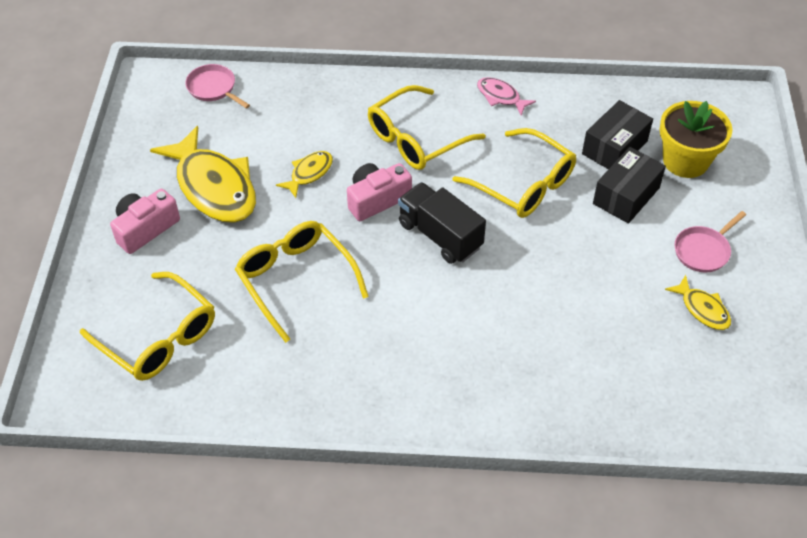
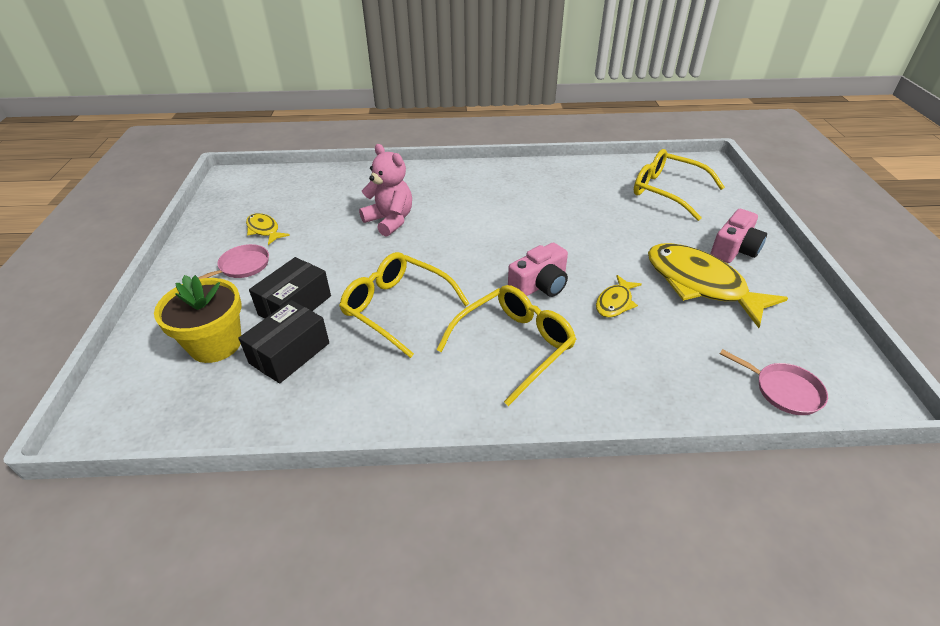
camera: 175 degrees right, 10 degrees down
(295, 280) = (587, 226): yellow glasses -> none
(440, 235) = (476, 262): black truck -> none
(500, 97) = (416, 408): pink fish -> none
(543, 312) = (390, 221): none -> pink teddy bear

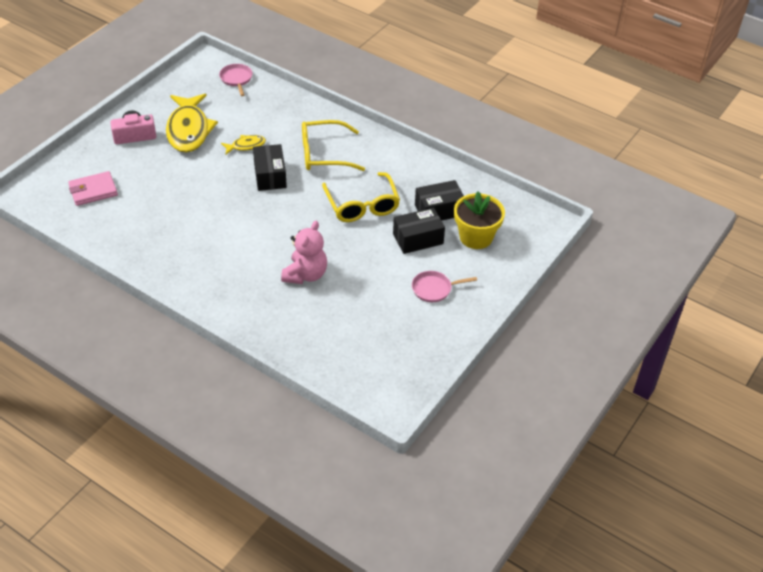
camera: 145 degrees left, 5 degrees up
(264, 230) = (400, 318): yellow fish -> none
(390, 221) = (305, 275): pink teddy bear -> pink teddy bear turned 150 degrees counterclockwise
(540, 285) = (270, 175): pink camera -> black box
(667, 191) = (93, 191): yellow glasses -> pink wallet

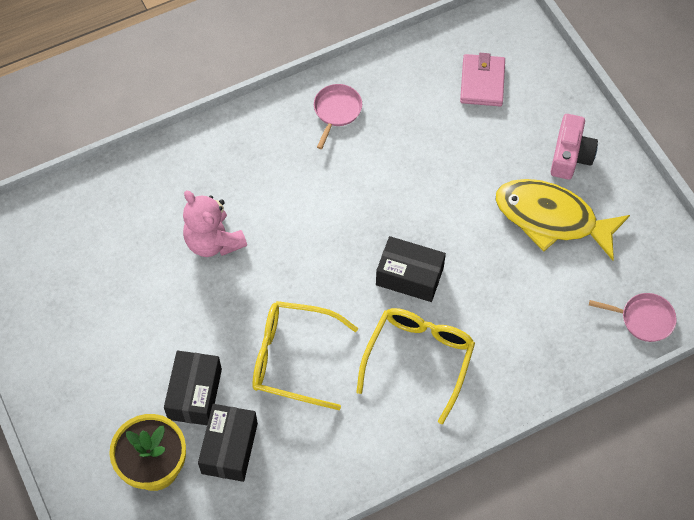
camera: 120 degrees right, 15 degrees up
(246, 146) = (485, 272): yellow fish -> none
(434, 289) = (103, 368): pink pan -> pink pan (336, 111)

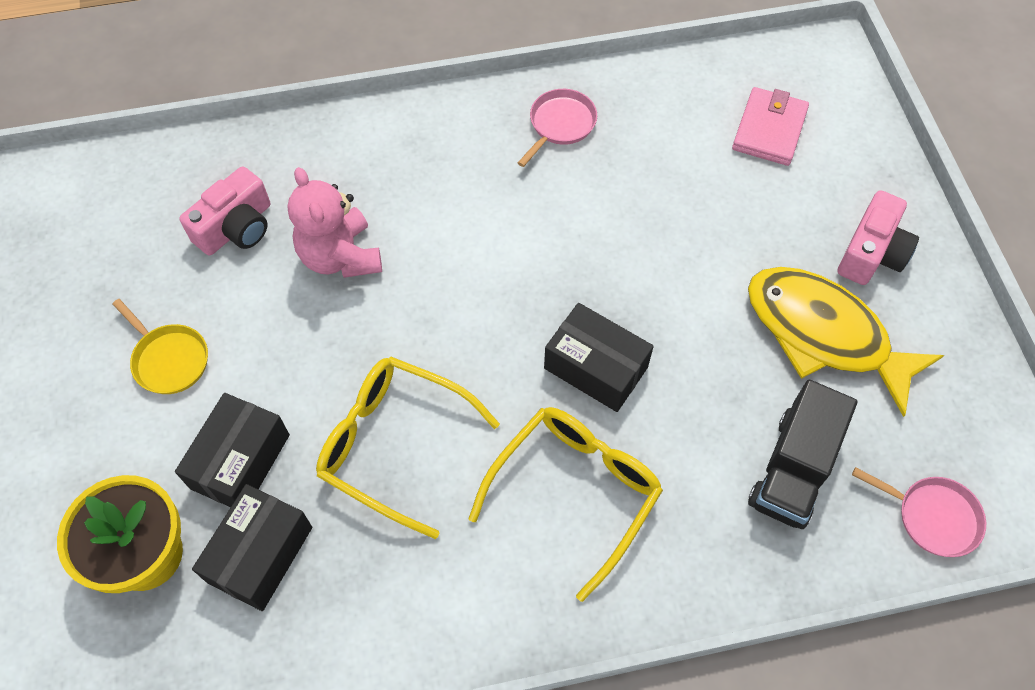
camera: 15 degrees right, 0 degrees up
(120, 340) = (169, 359): none -> yellow pan
(133, 238) = (236, 227): none -> pink camera
(552, 311) = (793, 469): none -> black truck

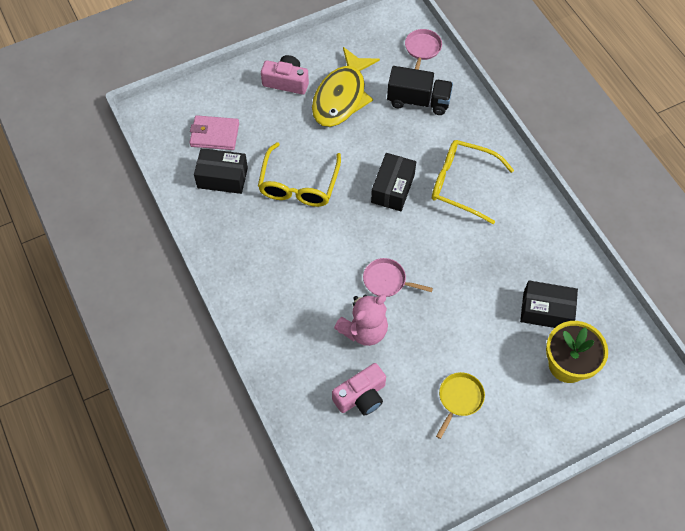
camera: 105 degrees left, 0 degrees up
(236, 227) = (361, 396): pink camera -> pink camera turned 120 degrees clockwise
(240, 461) = (503, 338): black box -> black box (222, 177)
(393, 444) = (467, 268): yellow glasses -> yellow glasses (298, 185)
(560, 125) = (236, 239): pink pan -> pink pan (387, 280)

